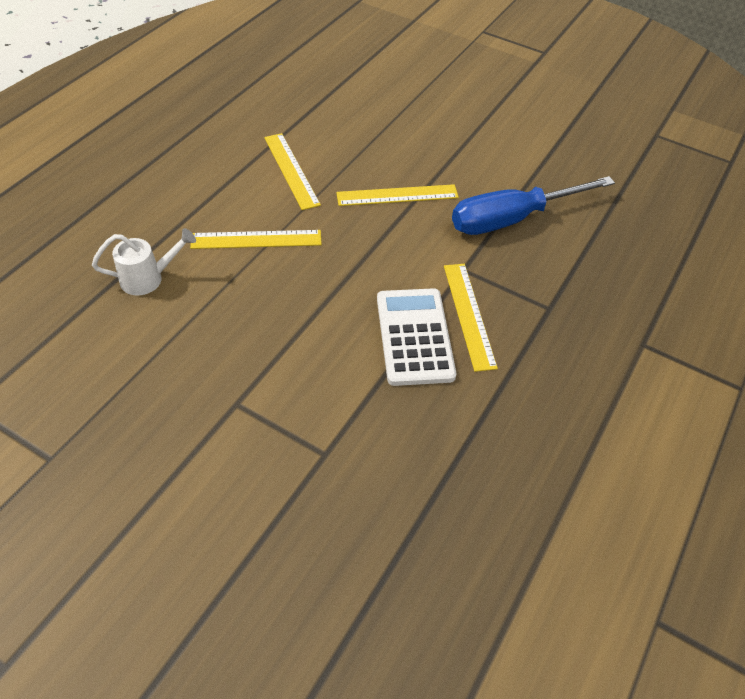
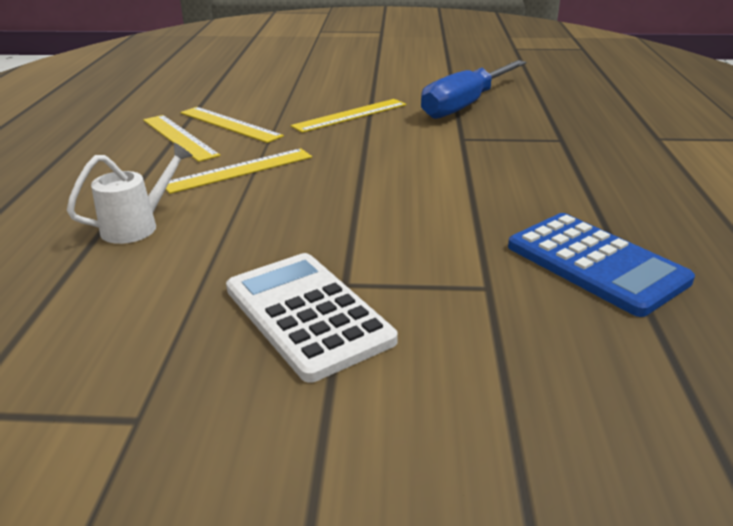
camera: 25 degrees left, 20 degrees down
(414, 337) = (471, 185): white calculator -> white calculator (307, 314)
(422, 469) = (596, 263): none -> blue calculator
(469, 315) = (502, 160): yellow ruler -> yellow ruler (179, 137)

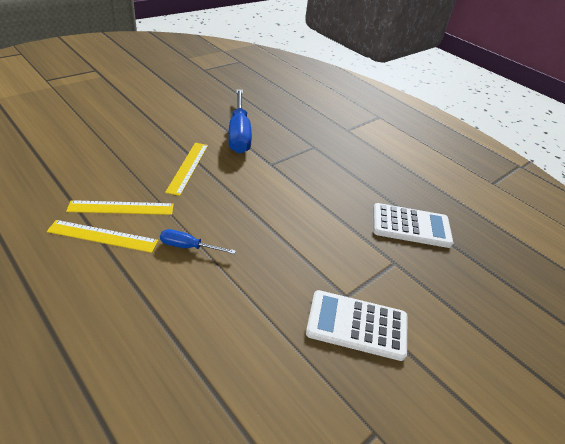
camera: 50 degrees left, 10 degrees up
(137, 226) = (196, 326): white watering can -> none
(239, 170) = (188, 247): yellow ruler -> blue screwdriver
(596, 263) = (411, 226): blue calculator -> white calculator

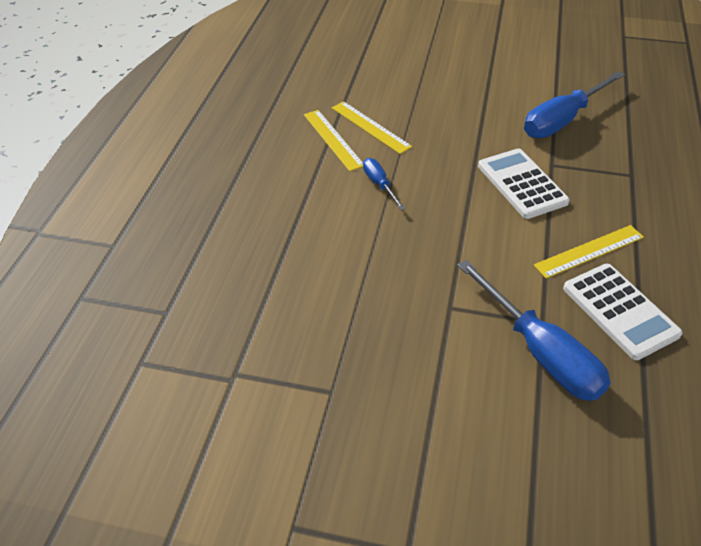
camera: 60 degrees right, 5 degrees up
(188, 167) = (466, 125): yellow ruler -> yellow ruler (589, 251)
(357, 325) = (425, 330): white calculator -> white calculator (521, 184)
(418, 281) = (540, 352): none -> blue screwdriver

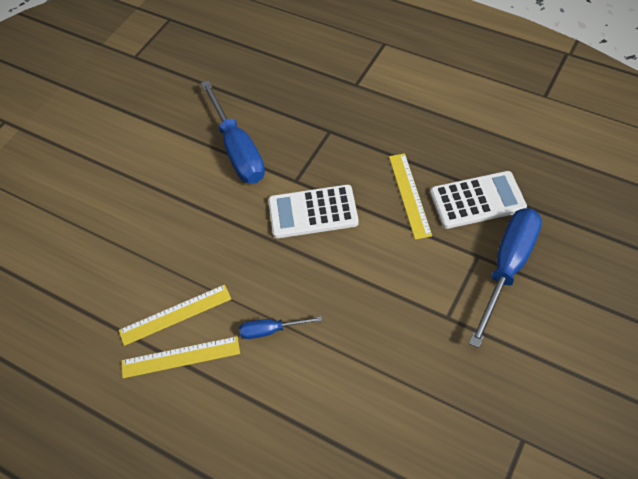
camera: 70 degrees left, 10 degrees up
(540, 352) = (507, 268): blue screwdriver -> blue screwdriver turned 45 degrees counterclockwise

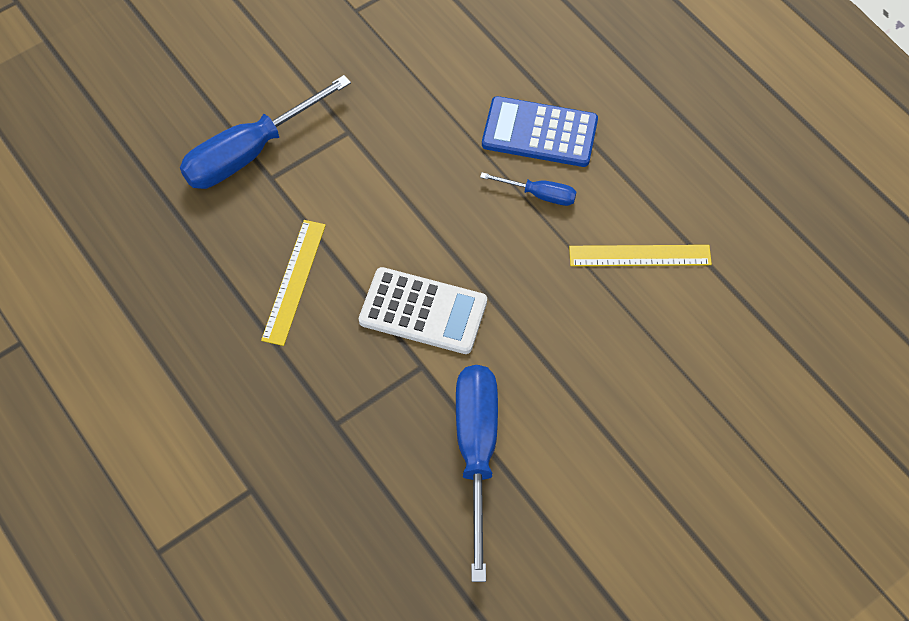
camera: 160 degrees left, 5 degrees up
(180, 357) = (648, 207): yellow ruler -> none
(294, 385) = (539, 133): none -> blue calculator
(477, 200) = (221, 239): white calculator -> none

